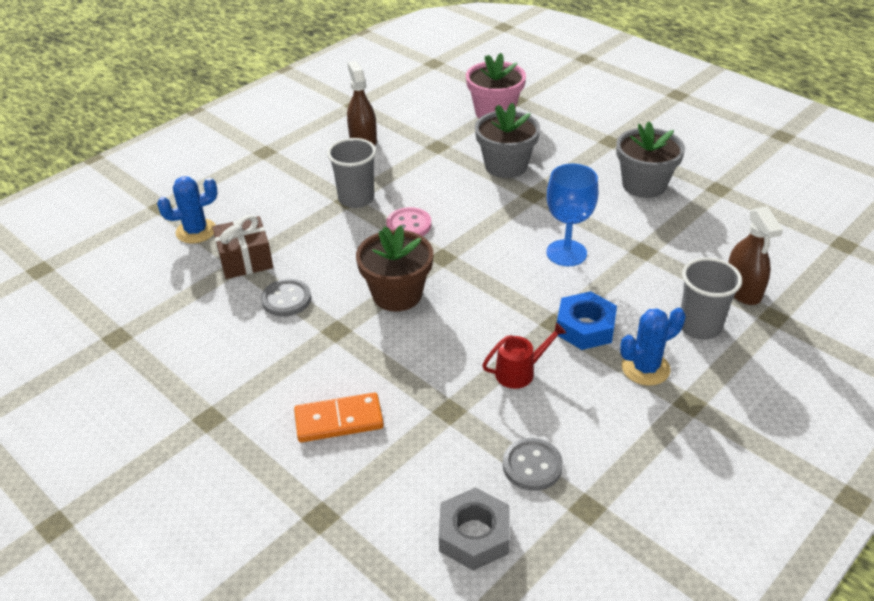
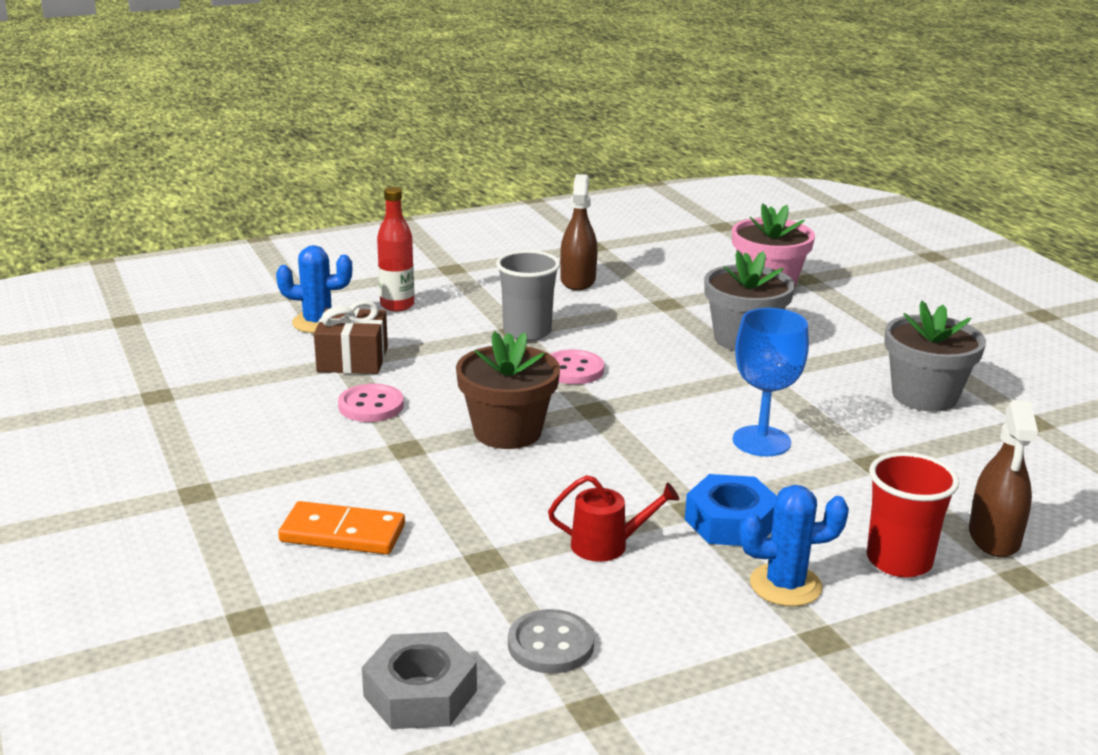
camera: 20 degrees right, 15 degrees down
(246, 198) = (397, 305): none -> red bottle
(286, 299) = (371, 406): grey button -> pink button
(699, 326) = (899, 561): grey cup -> red cup

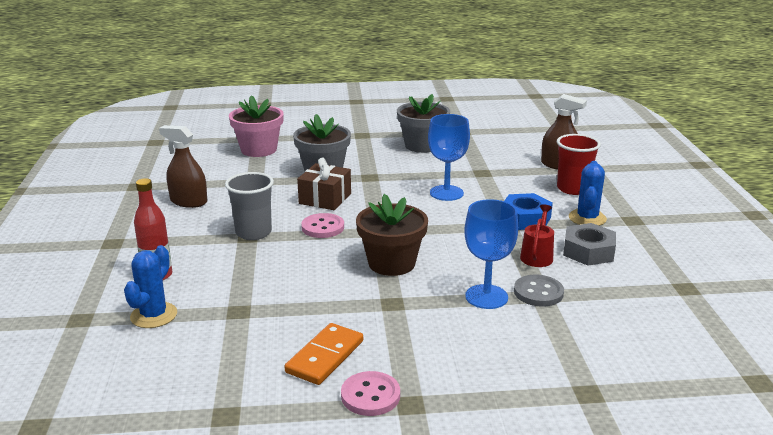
camera: 70 degrees left, 0 degrees up
(342, 533) = (494, 343): orange domino -> orange domino (325, 357)
(352, 359) = (238, 307): brown gift -> brown gift (325, 199)
(371, 406) = (321, 309): pink button -> pink button (370, 395)
(420, 693) = (671, 337): grey nut -> grey nut (588, 251)
(457, 514) = (486, 297): none -> blue goblet
(550, 644) = (629, 289): grey button -> grey button (538, 292)

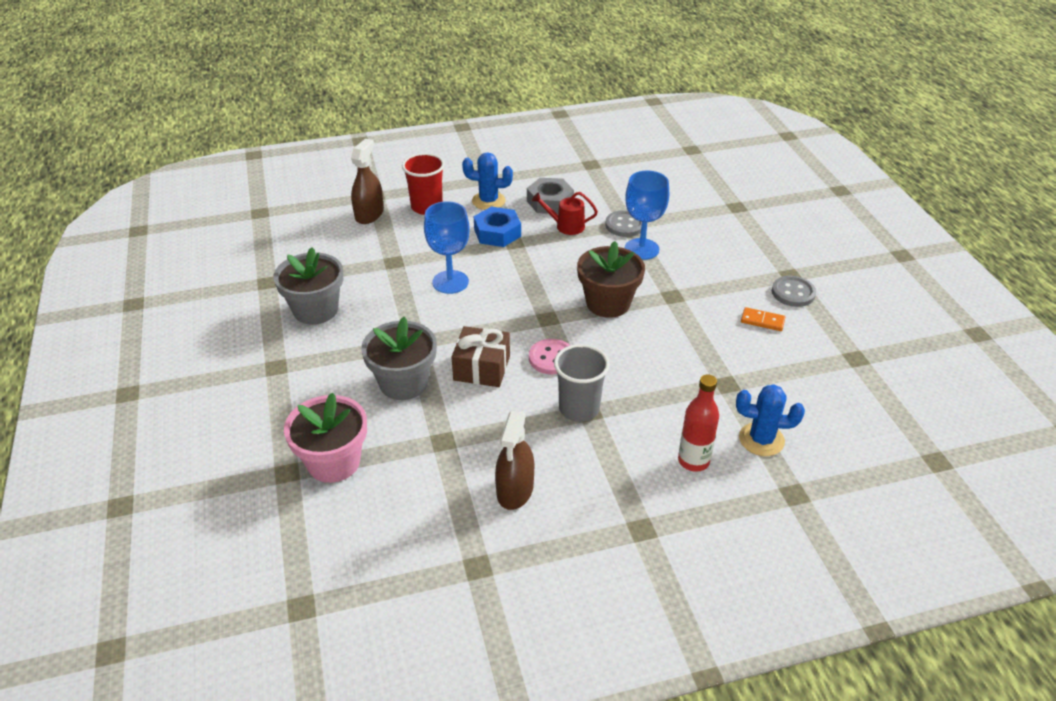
camera: 100 degrees left, 15 degrees up
(325, 357) = (762, 321): orange domino -> orange domino, size x0.62
(370, 395) = (793, 293): pink button -> grey button

